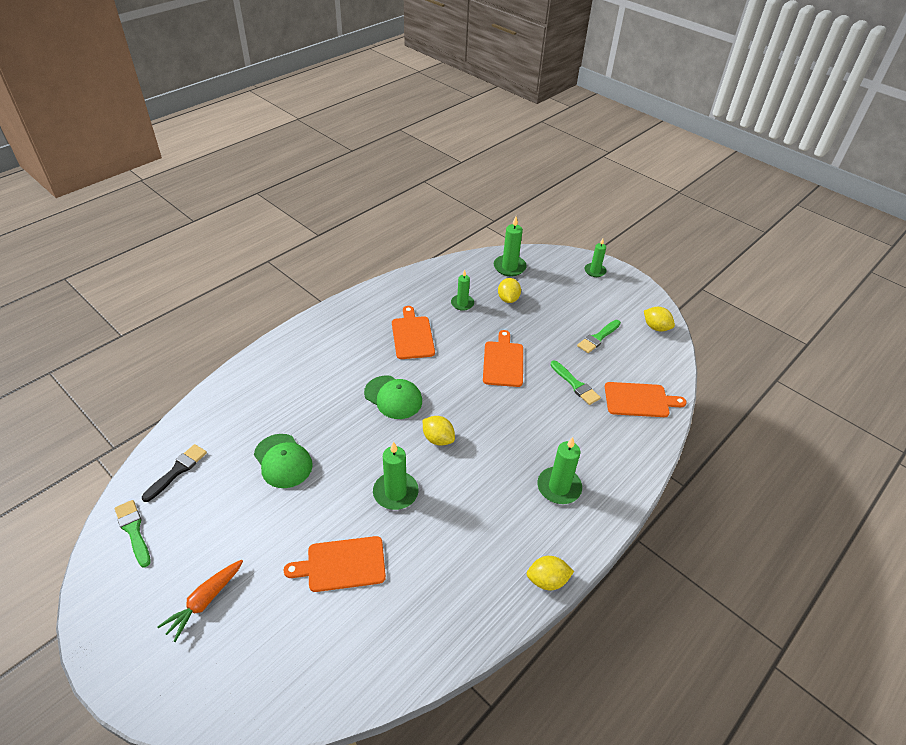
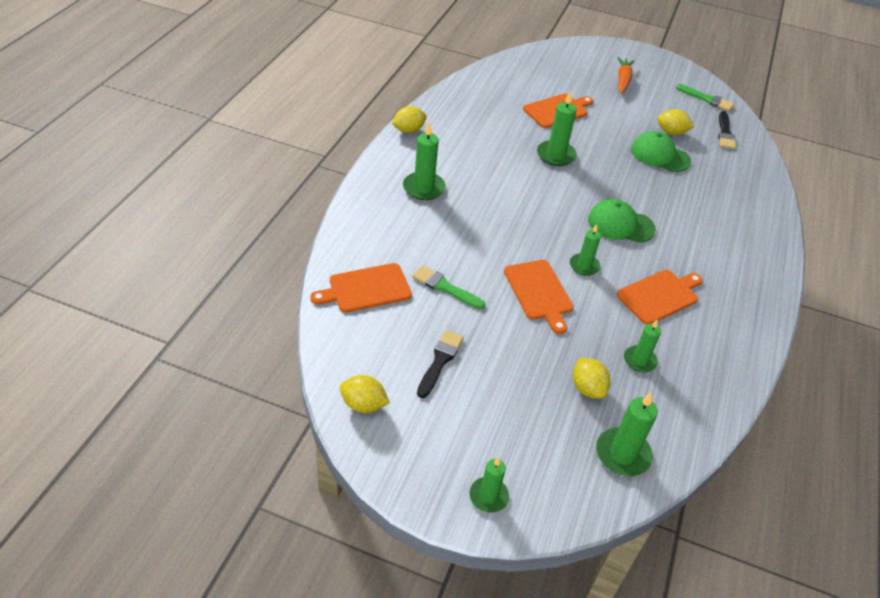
camera: 155 degrees right, 0 degrees up
(412, 335) = (660, 296): orange cutting board -> orange cutting board turned 90 degrees counterclockwise
(438, 439) = (551, 200): yellow lemon -> yellow lemon (671, 132)
(453, 371) = (584, 266): none -> green candle
(598, 338) = (440, 361): green brush -> black brush

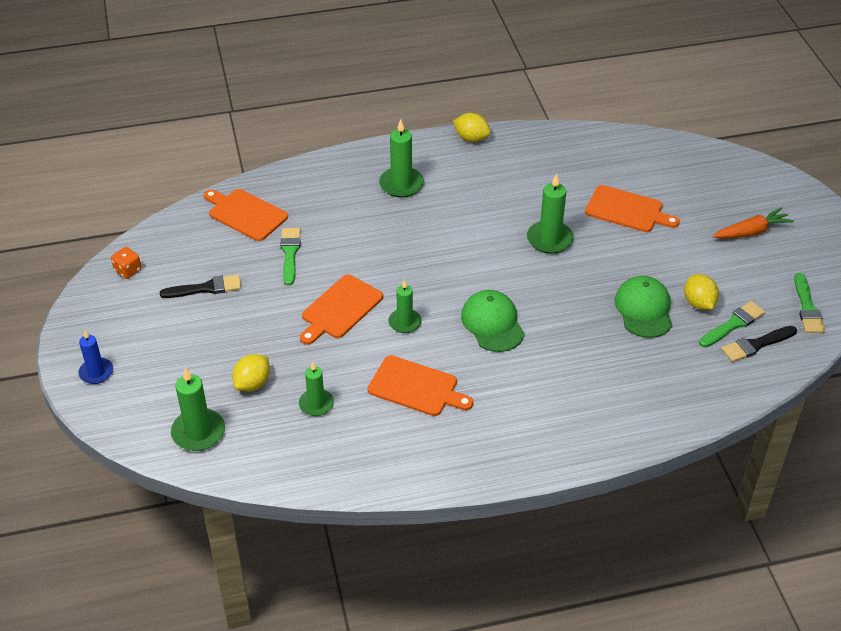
camera: 60 degrees right, 0 degrees up
(363, 405) = (128, 270): yellow lemon -> orange dice
(488, 496) = (96, 372): green candle -> blue candle
(700, 131) = (733, 324): none -> green brush

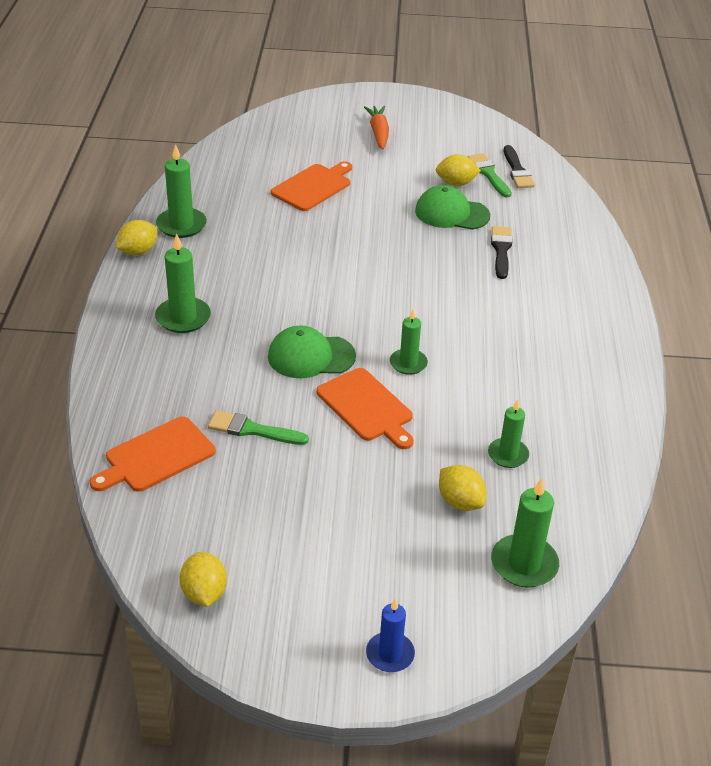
camera: 75 degrees left, 5 degrees down
(128, 270) = (204, 593): orange dice -> yellow lemon
(206, 288) = (278, 517): black brush -> black brush (501, 250)
(416, 387) = (506, 376): orange cutting board -> none
(492, 323) = (434, 305): green cap -> green cap (311, 356)
(549, 239) = (330, 241): green candle -> green candle (181, 225)
(807, 308) = (483, 135): green brush -> none

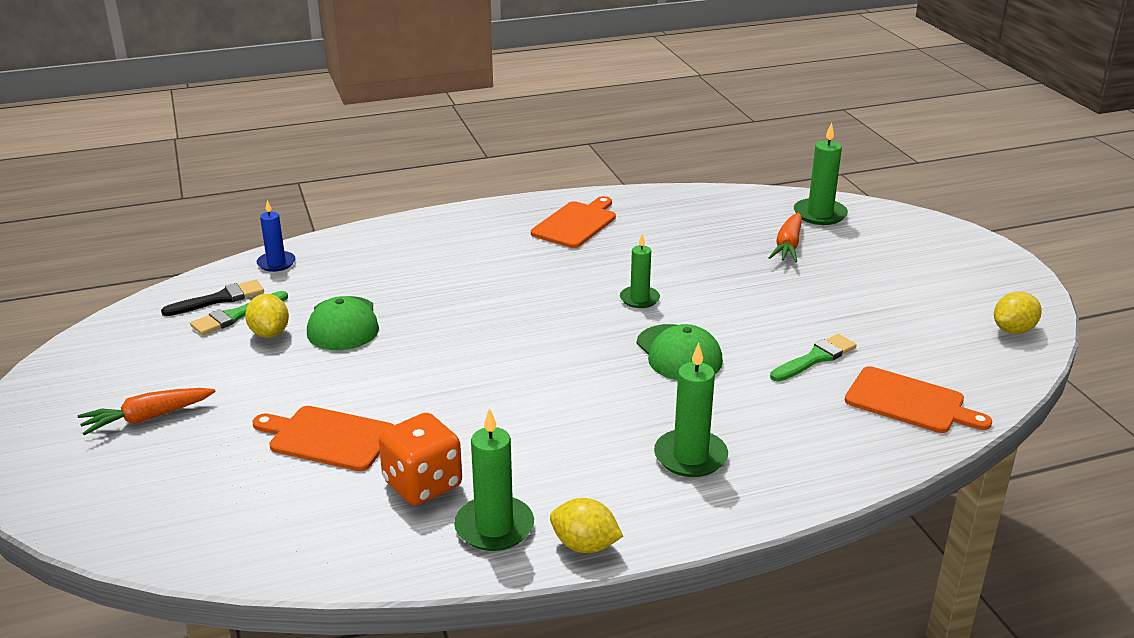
camera: 110 degrees left, 10 degrees down
(241, 210) = (422, 484): none -> orange dice
(253, 430) = (815, 358): green brush -> green brush turned 120 degrees counterclockwise
(367, 407) = (722, 307): orange cutting board -> orange cutting board (576, 223)
(390, 654) = (959, 246): blue candle -> blue candle (276, 263)
(460, 502) = (788, 246): yellow lemon -> orange carrot
(501, 250) = (404, 283): black brush -> none
(508, 455) = (713, 235): green candle -> none

